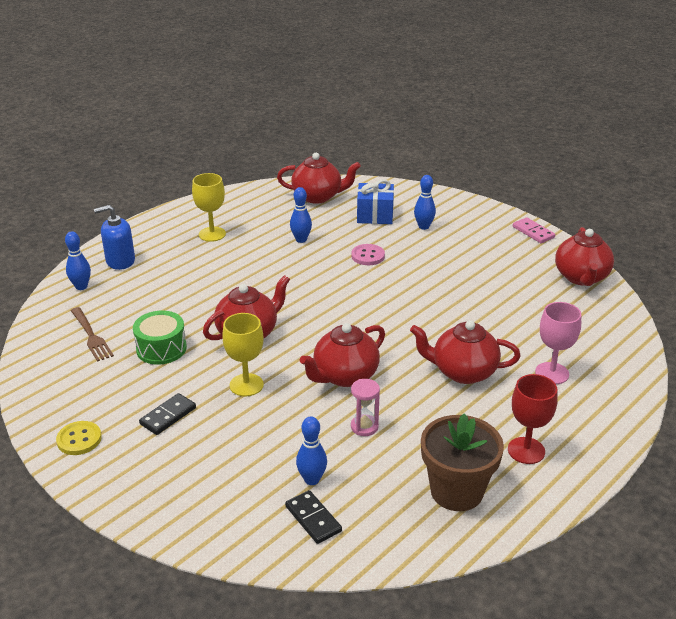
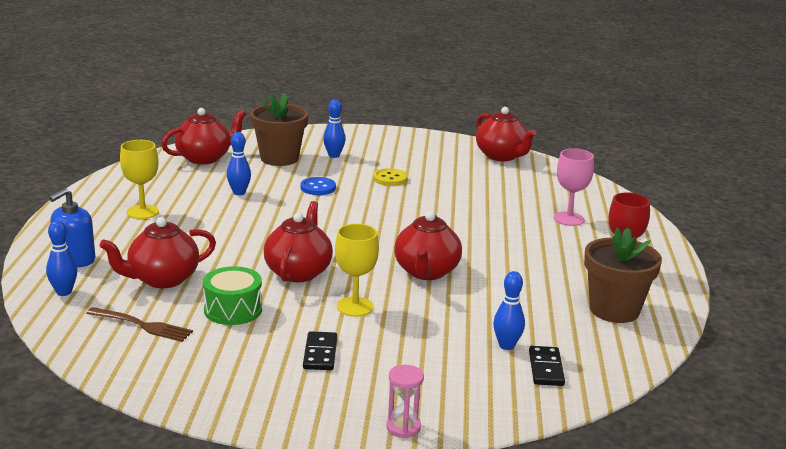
camera: 40 degrees left, 10 degrees down
(79, 439) = (262, 403): yellow button -> yellow button (390, 179)
(313, 519) = (546, 368): black domino -> black domino turned 75 degrees clockwise
(364, 427) = (492, 298): pink hourglass -> pink hourglass (403, 427)
(368, 256) = (318, 188): pink button -> blue button
(375, 215) = (279, 158): blue gift -> brown flower pot
(463, 372) = (509, 239): red teapot -> red teapot (162, 279)
(533, 232) = (425, 137): pink domino -> none

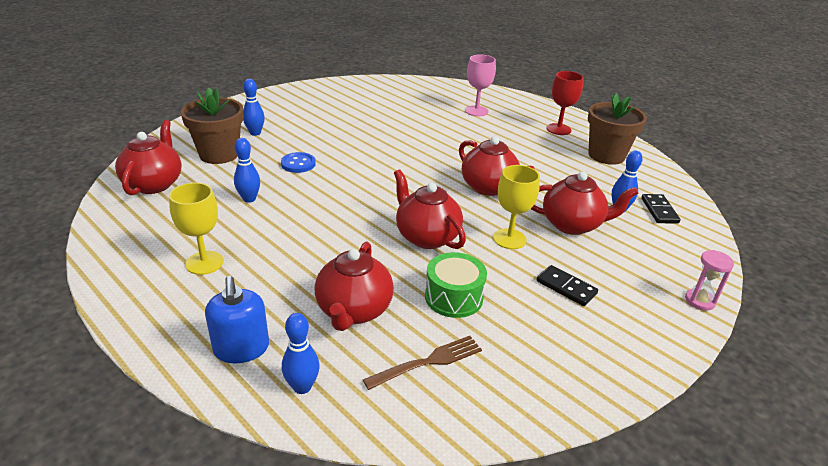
camera: 50 degrees left, 10 degrees up
(390, 179) = (330, 133): yellow button -> none
(501, 156) = (360, 86): red teapot -> red teapot (572, 225)
(546, 368) = (659, 210): black domino -> black domino turned 45 degrees clockwise

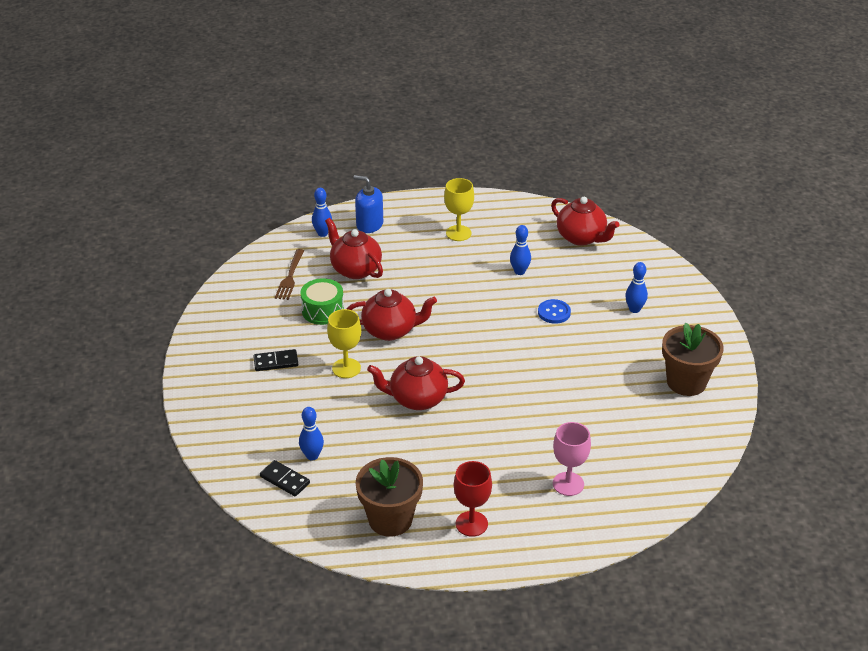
camera: 130 degrees right, 5 degrees up
(219, 154) = (606, 278): brown flower pot -> brown flower pot (686, 382)
(572, 225) = (325, 412): red teapot -> none
(699, 301) = (195, 414): pink hourglass -> none

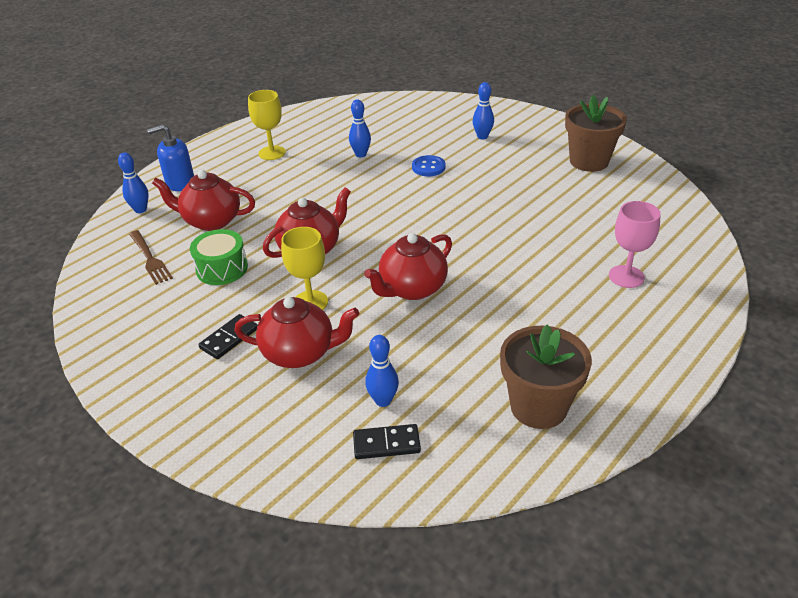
camera: 40 degrees left, 0 degrees up
(471, 524) = (608, 359): red goblet -> none
(581, 238) = (376, 113): red teapot -> red teapot (300, 353)

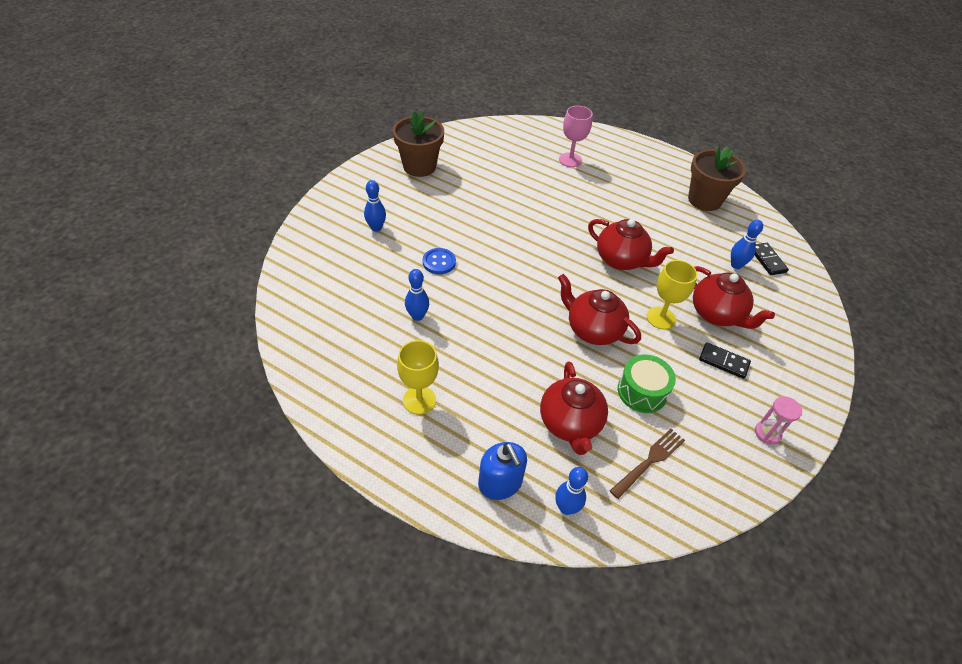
camera: 105 degrees left, 10 degrees up
(127, 347) = (767, 433): none -> pink hourglass
(300, 353) = (717, 314): red teapot -> red teapot turned 150 degrees clockwise

